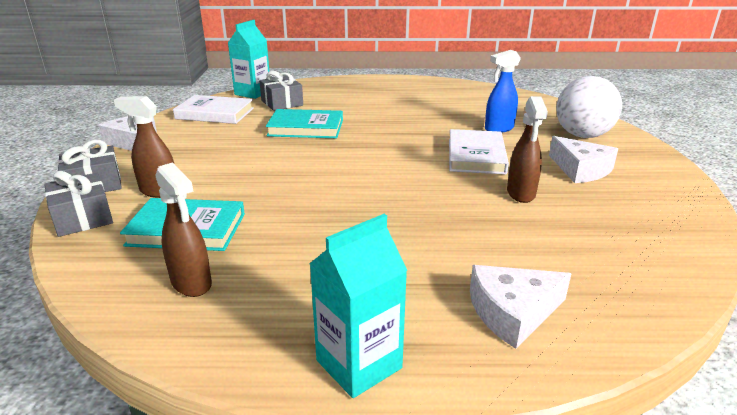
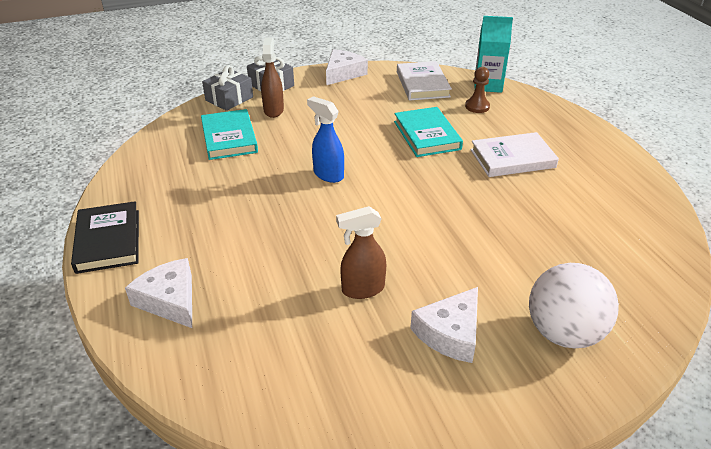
camera: 70 degrees right, 10 degrees up
(191, 283) = (171, 160): brown spray bottle -> none
(282, 103) = (477, 106): grey gift -> brown pawn
(359, 364) = (108, 241): turquoise carton -> black book
(476, 156) = (434, 249): white book -> white book (512, 159)
(498, 129) = (526, 257): blue spray bottle -> blue spray bottle (328, 174)

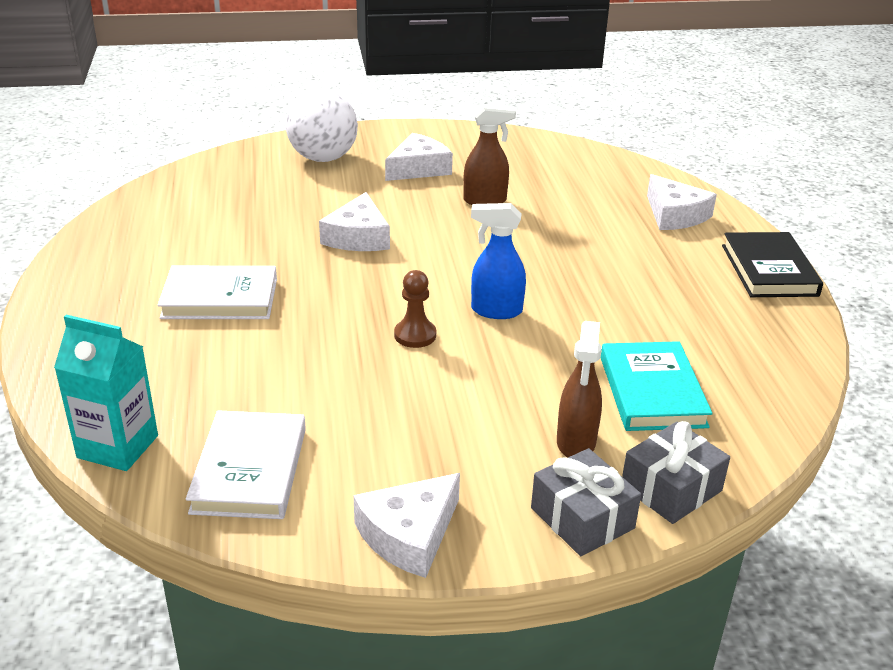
camera: 170 degrees left, 5 degrees down
(328, 174) = (496, 310): blue spray bottle -> blue spray bottle turned 135 degrees clockwise
(427, 135) = (318, 351): turquoise book -> none
(456, 224) = (358, 237): none -> white cheese
(477, 106) = (188, 396): brown pawn -> brown pawn (415, 335)

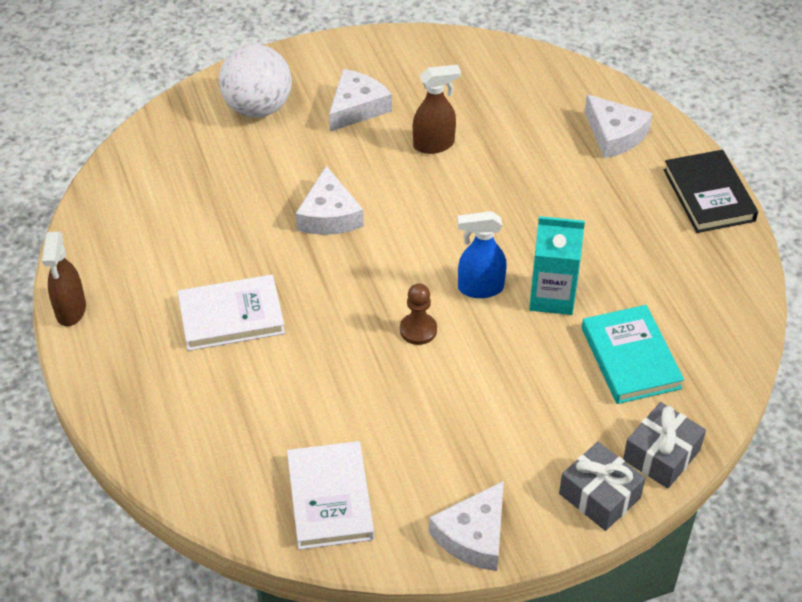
camera: 10 degrees left, 15 degrees up
(118, 447) = (214, 495): turquoise carton -> turquoise carton (552, 296)
(576, 443) = (579, 423): brown spray bottle -> brown spray bottle (71, 310)

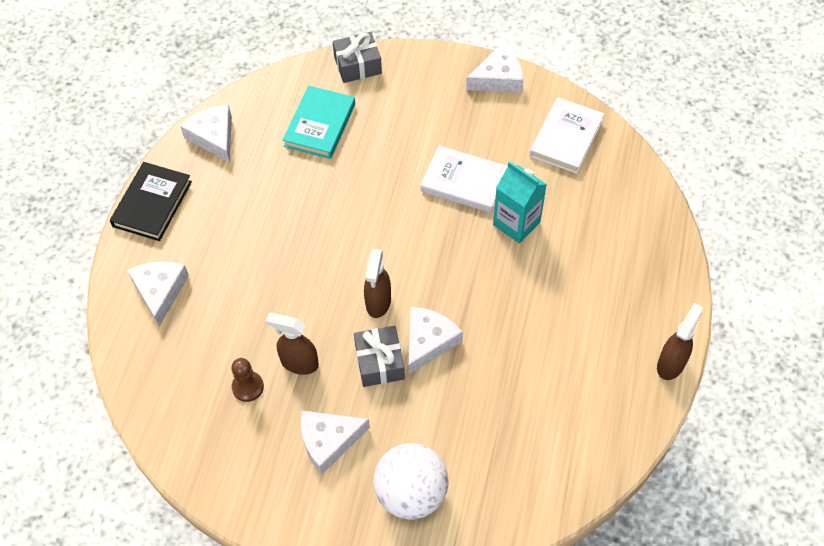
camera: 145 degrees left, 10 degrees up
(231, 316) = (555, 293): white book -> white book (464, 182)
(405, 222) = (378, 302): none -> brown spray bottle
(418, 330) = (434, 214): brown pawn -> brown pawn (248, 387)
(480, 288) = (369, 221): blue spray bottle -> none
(552, 296) = (328, 189): turquoise carton -> turquoise carton (516, 223)
(599, 495) = (412, 63): grey gift -> grey gift (379, 362)
(727, 285) = (213, 137): none -> white cheese

